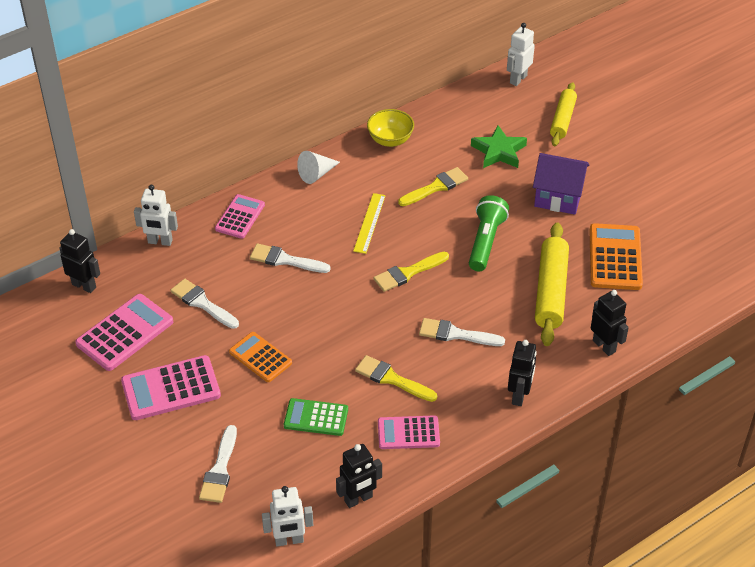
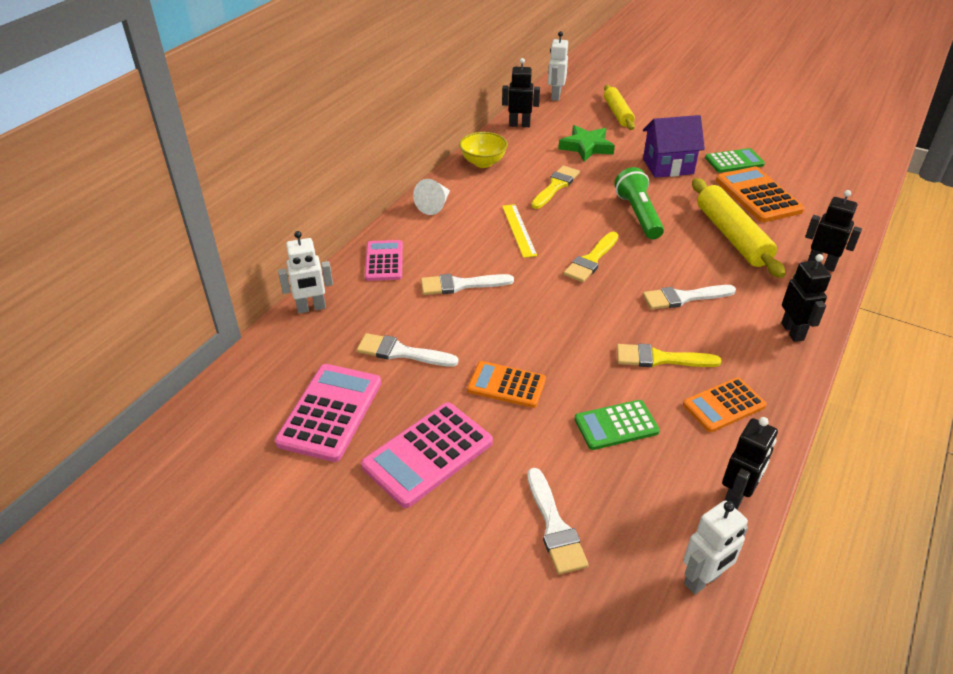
camera: 25 degrees left, 5 degrees down
(84, 285) = (247, 378): black robot -> black robot (519, 125)
(408, 433) = (724, 405): pink calculator -> orange calculator
(628, 212) = (734, 161): none -> green calculator

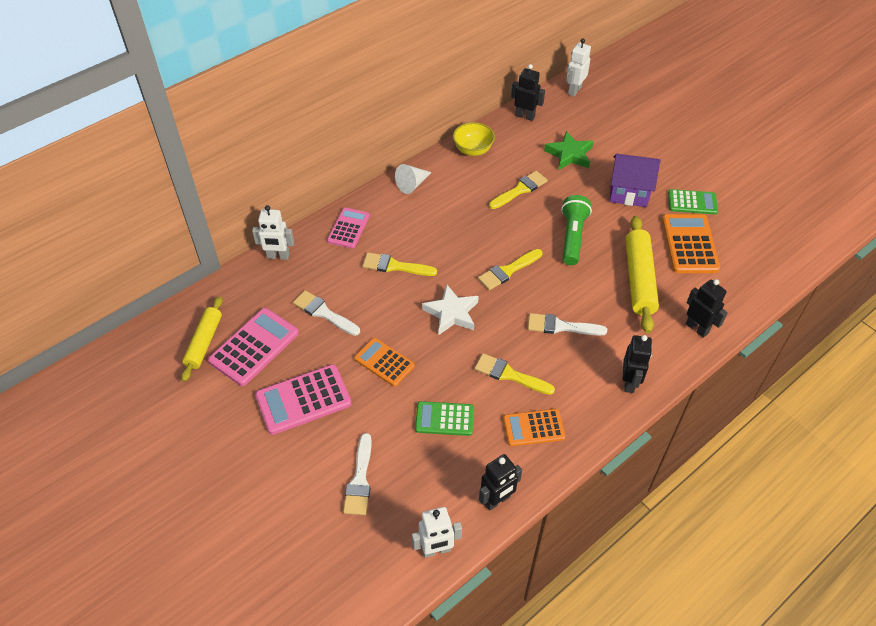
camera: 20 degrees right, 10 degrees up
(460, 285) = (395, 266): white brush -> yellow brush
(519, 230) = (466, 226): yellow ruler -> none
(555, 315) = (451, 313): none -> white star
(617, 113) = (619, 123): yellow rolling pin -> yellow rolling pin (204, 342)

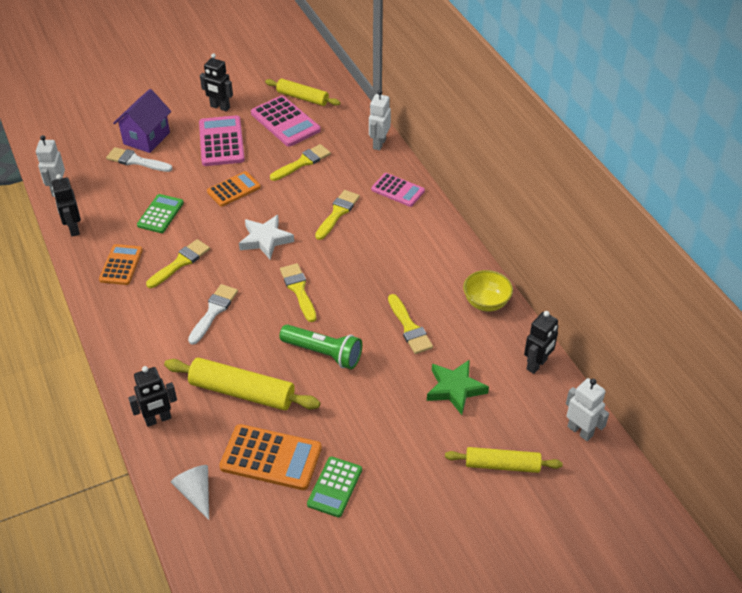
camera: 105 degrees right, 5 degrees down
(324, 313) = (302, 162): white brush -> yellow brush
(412, 184) = (444, 244): white cone -> white cone (196, 493)
(623, 122) = (502, 465): none -> yellow rolling pin
(629, 193) = (372, 427): purple house -> purple house (146, 138)
(629, 382) = (127, 343): black robot -> black robot (220, 107)

